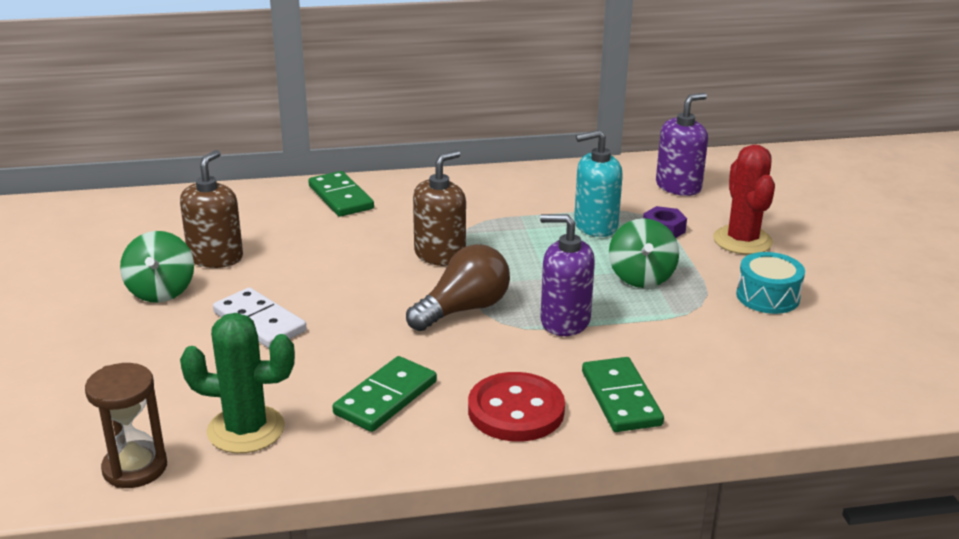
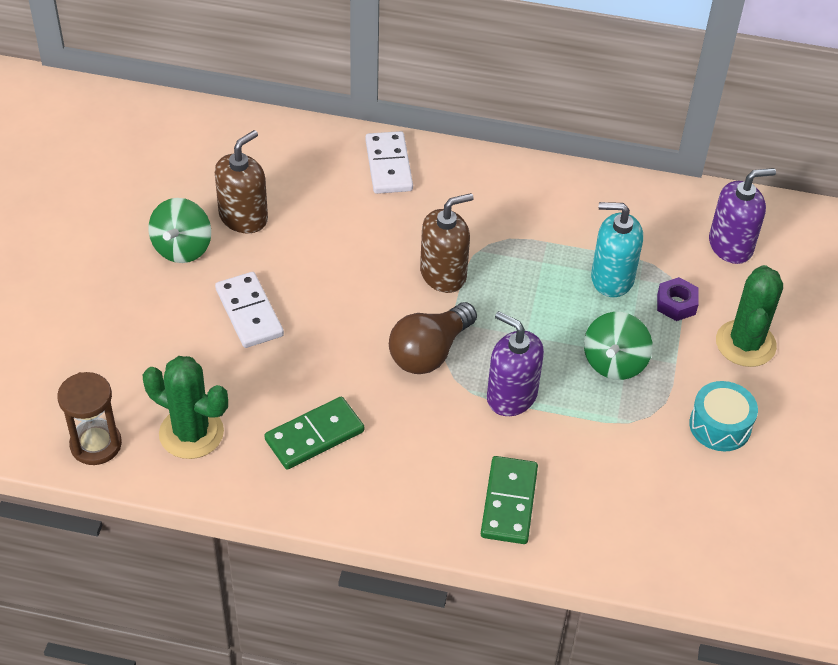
camera: 20 degrees right, 20 degrees up
(341, 197) = (389, 165): green domino -> white domino
(463, 309) = (429, 352): brown light bulb -> brown light bulb turned 150 degrees clockwise
(516, 410) = (413, 485): red button -> none
(742, 241) = (745, 344): red cactus -> green cactus

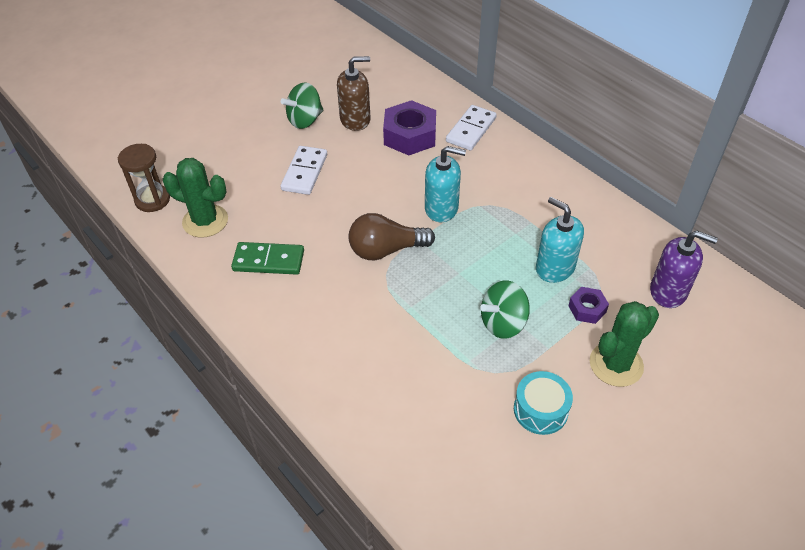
camera: 40 degrees right, 0 degrees up
(191, 433) = (205, 221): green cactus -> green cactus turned 45 degrees counterclockwise
(327, 206) = (410, 135): none -> purple nut
(443, 274) = (441, 208): brown soap dispenser -> turquoise soap dispenser
(508, 502) = (342, 371): green domino -> none
(511, 396) = (411, 305): purple soap dispenser -> none

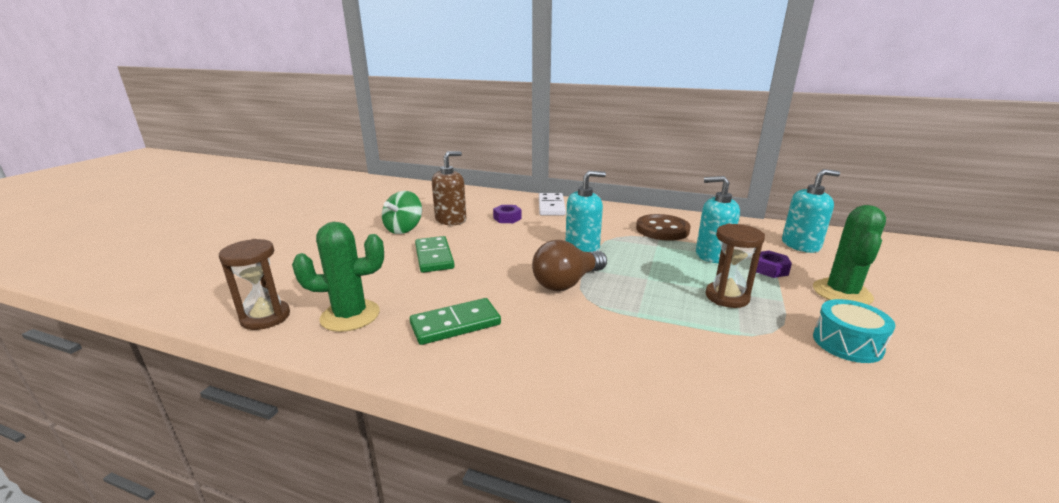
camera: 30 degrees left, 25 degrees down
(305, 172) = (434, 257): white domino -> green domino
(410, 135) = (507, 218): purple nut -> purple nut, size x0.53
(503, 323) = (727, 297): green spinning top -> brown hourglass
(548, 211) = (662, 229): none -> brown button
(668, 291) = (800, 245): purple soap dispenser -> turquoise soap dispenser

